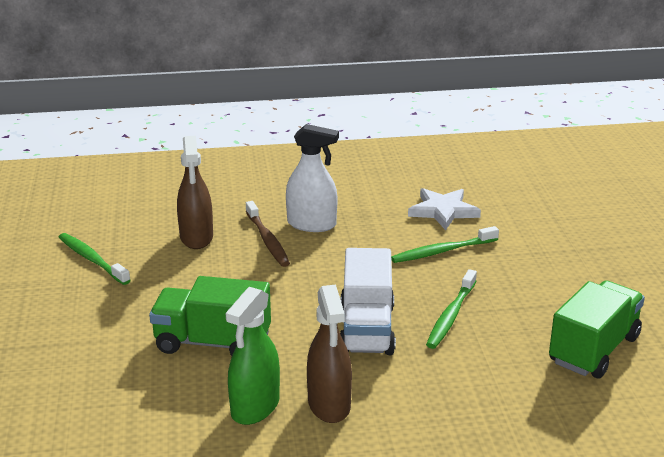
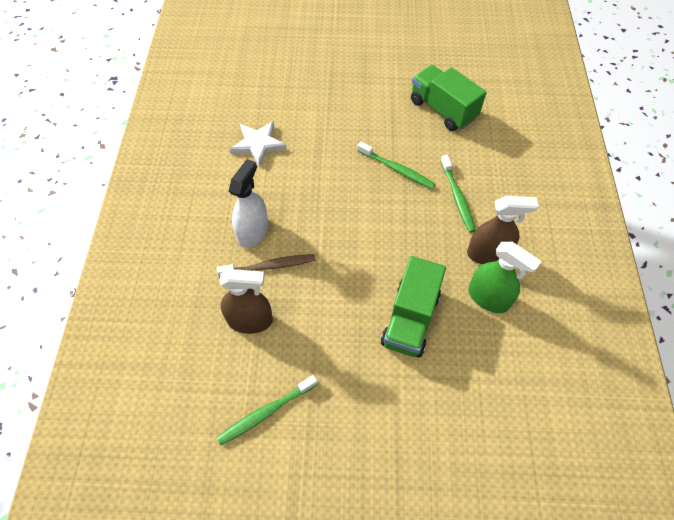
camera: 80 degrees left, 30 degrees up
(367, 329) = (406, 219): white truck -> none
(443, 251) = (315, 157): green toothbrush -> green toothbrush (457, 197)

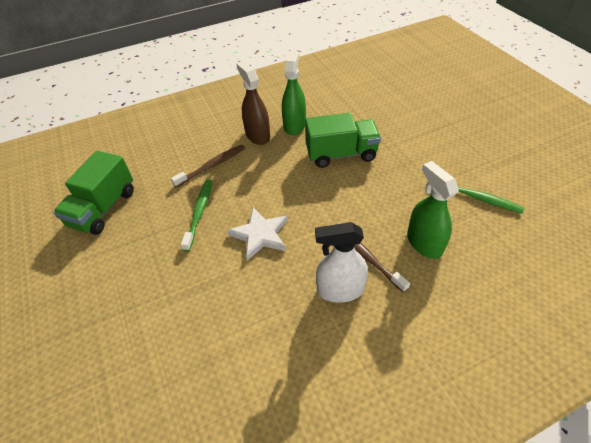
camera: 115 degrees left, 10 degrees down
(250, 320) = (424, 243): brown spray bottle -> green spray bottle
(258, 144) = (221, 353): white star -> white star (260, 235)
(457, 197) = (211, 166): green toothbrush -> brown toothbrush

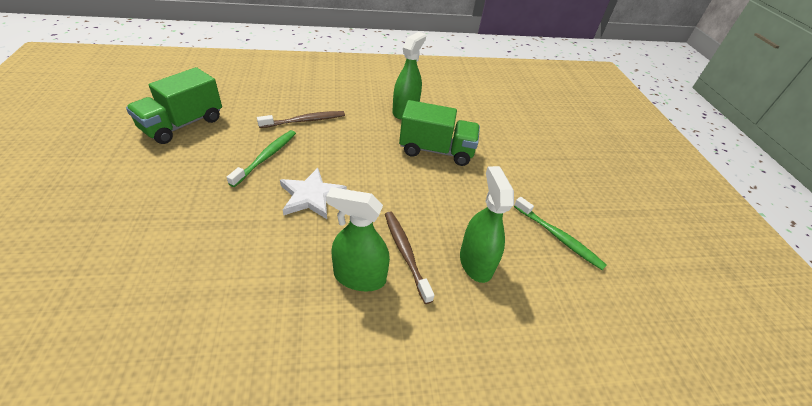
camera: 10 degrees right, 5 degrees down
(257, 135) = (364, 109): brown spray bottle -> none
(340, 290) = (359, 277): white spray bottle -> green spray bottle

